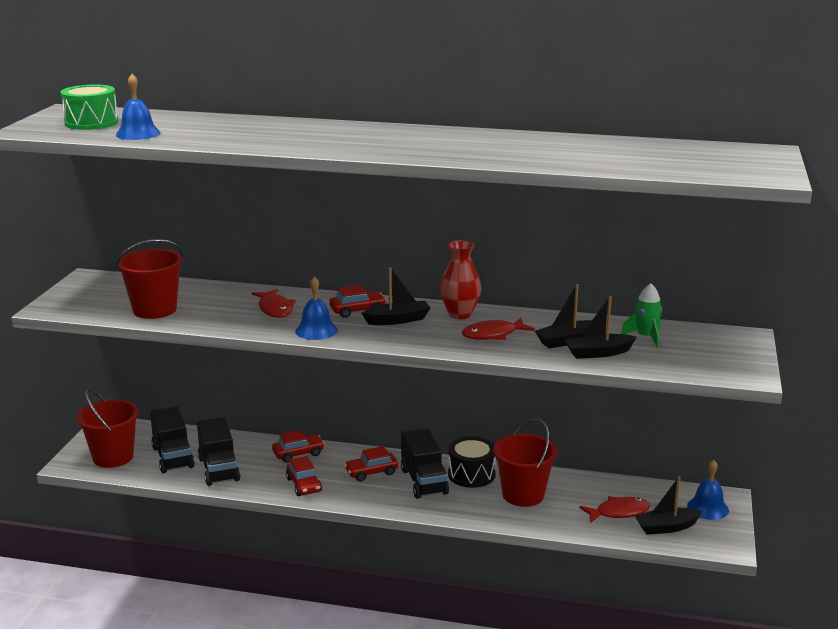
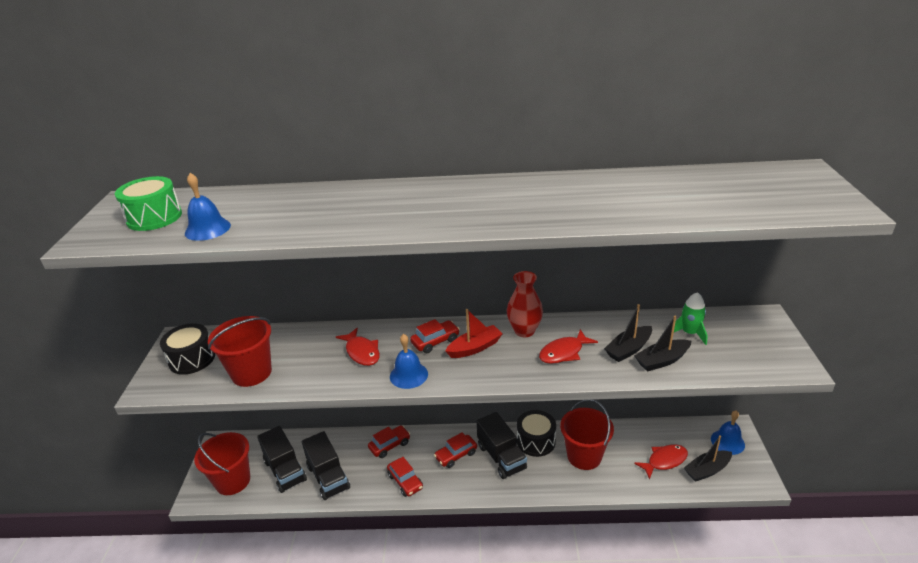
camera: 10 degrees left, 10 degrees up
(98, 293) = (192, 359): none -> black drum
(397, 320) = (475, 348): black boat -> red boat

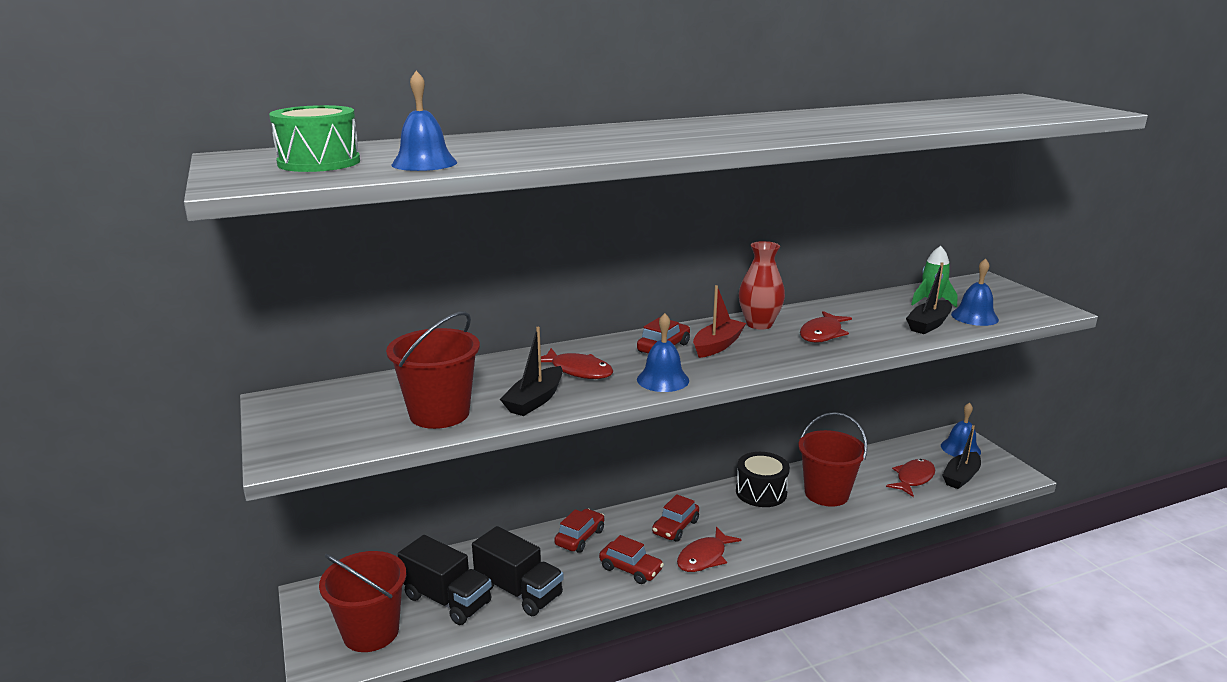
camera: 25 degrees left, 10 degrees down
(192, 359) = (327, 416): black drum -> none
(459, 487) = (704, 557): none -> red fish
(501, 457) = (733, 516): black truck -> none
(628, 349) = (886, 321): black boat -> black boat (535, 400)
(711, 360) = (974, 317): none -> blue bell

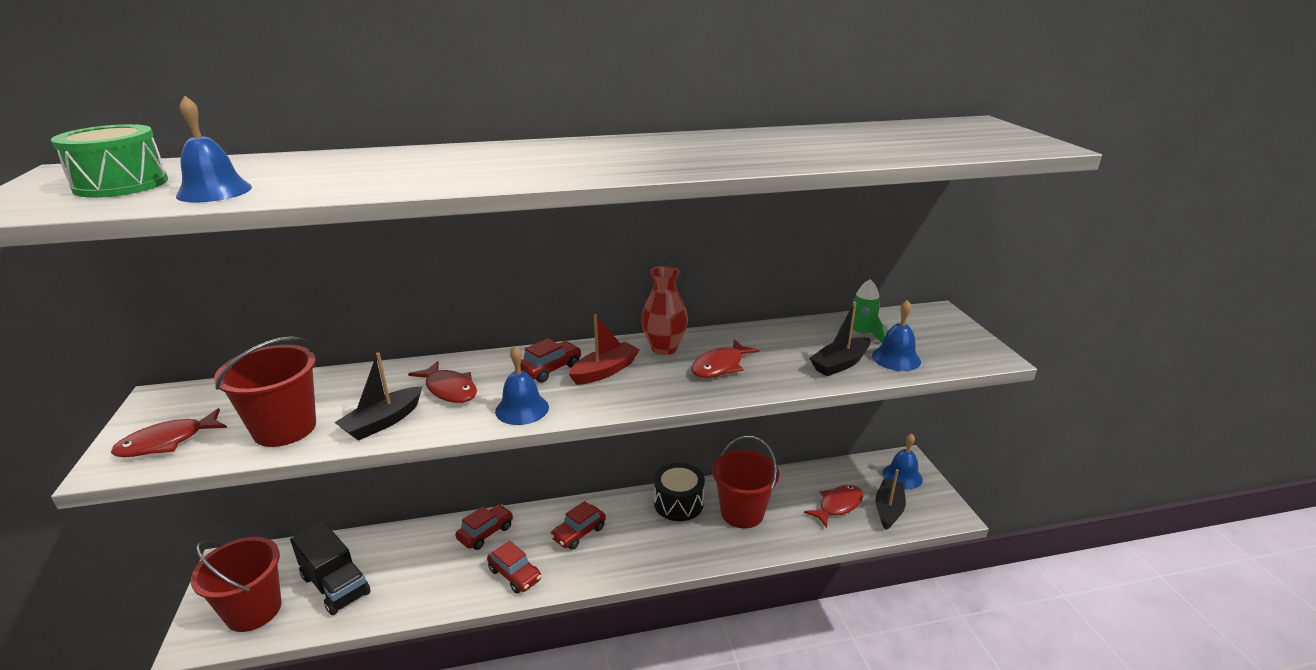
camera: 10 degrees right, 5 degrees up
(518, 591) = (402, 585): black truck -> none
(704, 557) = (590, 571): red fish -> red fish (167, 442)
(961, 477) = (888, 509): black boat -> black boat turned 150 degrees clockwise

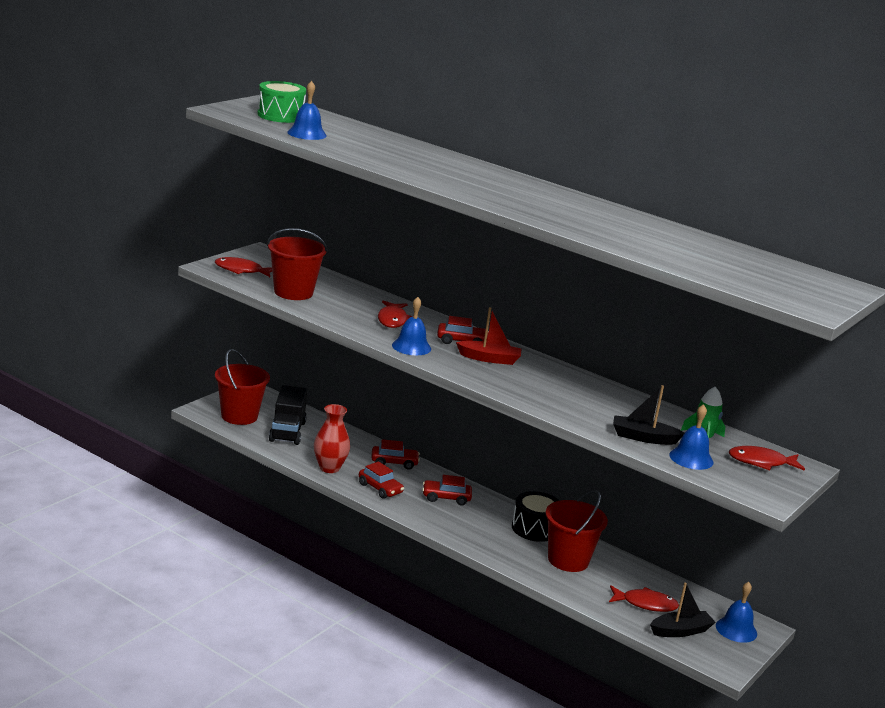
camera: 45 degrees right, 5 degrees down
(383, 422) = (338, 314): black boat -> none
(515, 574) = (380, 488): red car -> red car turned 45 degrees counterclockwise
(664, 348) = (549, 370): red vase -> red vase (329, 468)
(720, 366) = (562, 395): red fish -> red fish (761, 462)

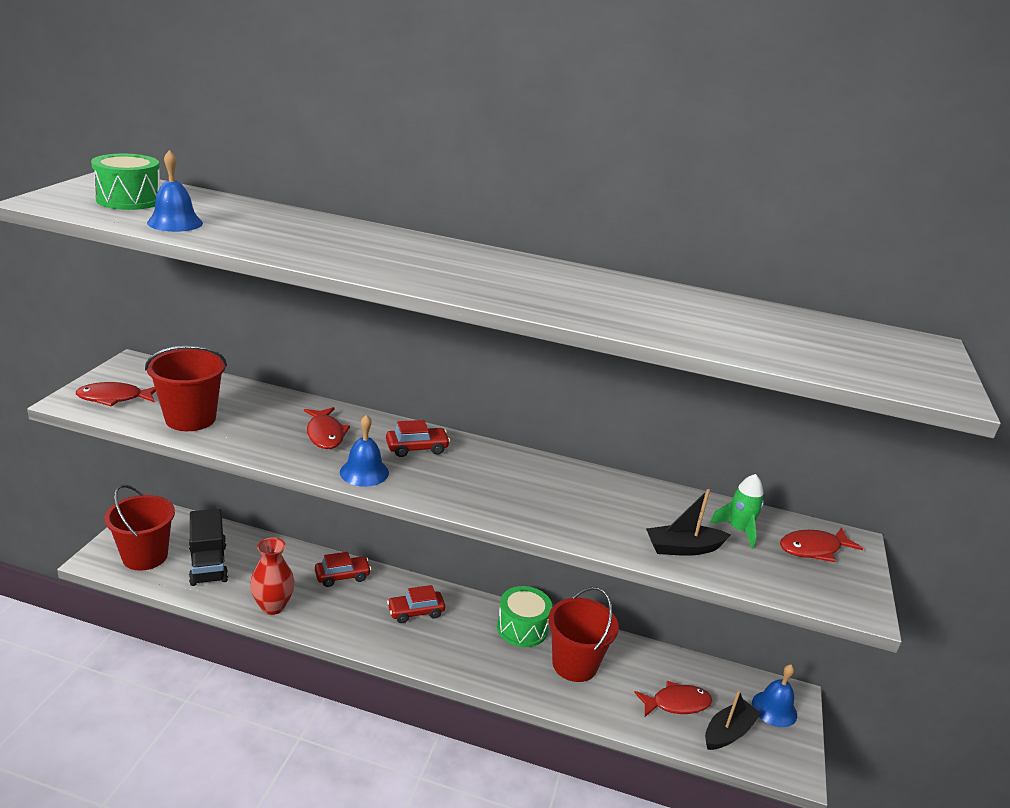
camera: 20 degrees left, 5 degrees up
(380, 488) = (340, 621): red car -> none
(489, 359) = (459, 468): red boat -> none
(534, 528) = (522, 628): black drum -> green drum
(691, 458) = (749, 566): blue bell -> none

